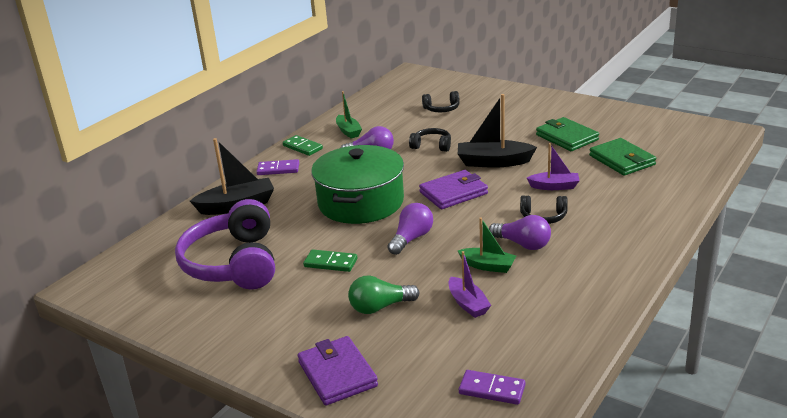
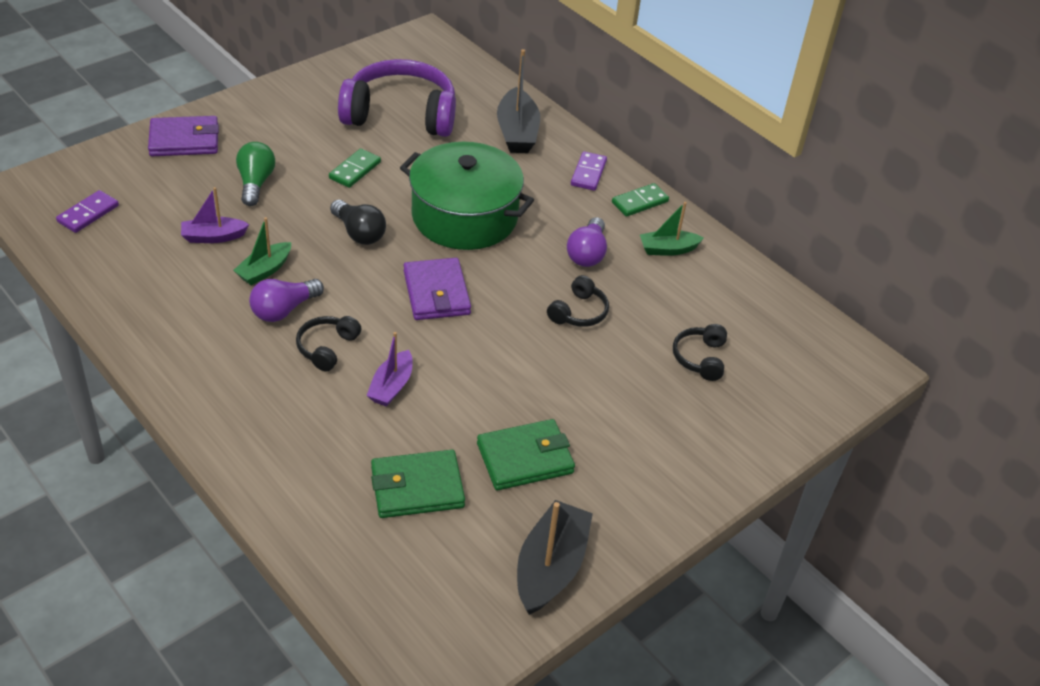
camera: 100 degrees right, 15 degrees up
(411, 239) = (359, 233): purple light bulb -> black light bulb
(493, 162) = (495, 354): black boat -> black boat (550, 567)

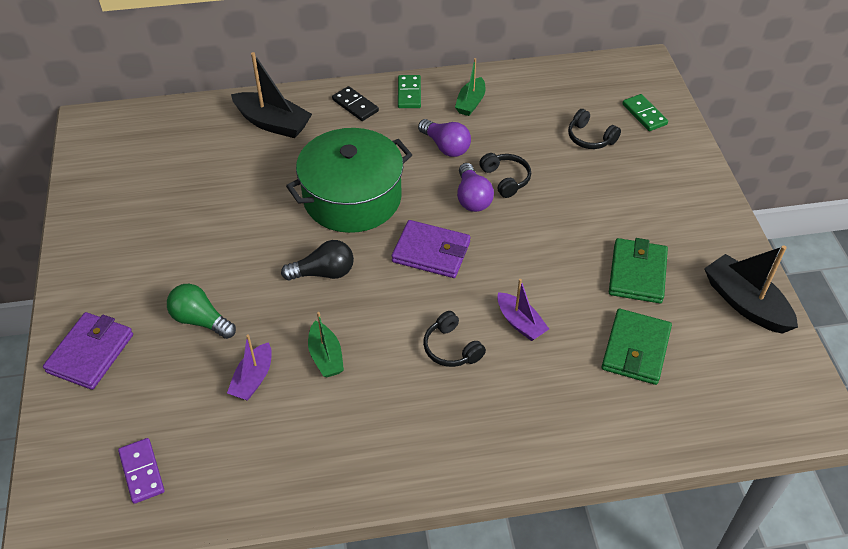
camera: 55 degrees left, 5 degrees up
(284, 310) = (386, 361): purple light bulb -> purple light bulb (472, 198)
(355, 170) = (238, 244): green domino -> green domino (644, 114)
(401, 114) = (187, 184): purple headphones -> none
(588, 173) = (355, 105): purple domino -> black domino

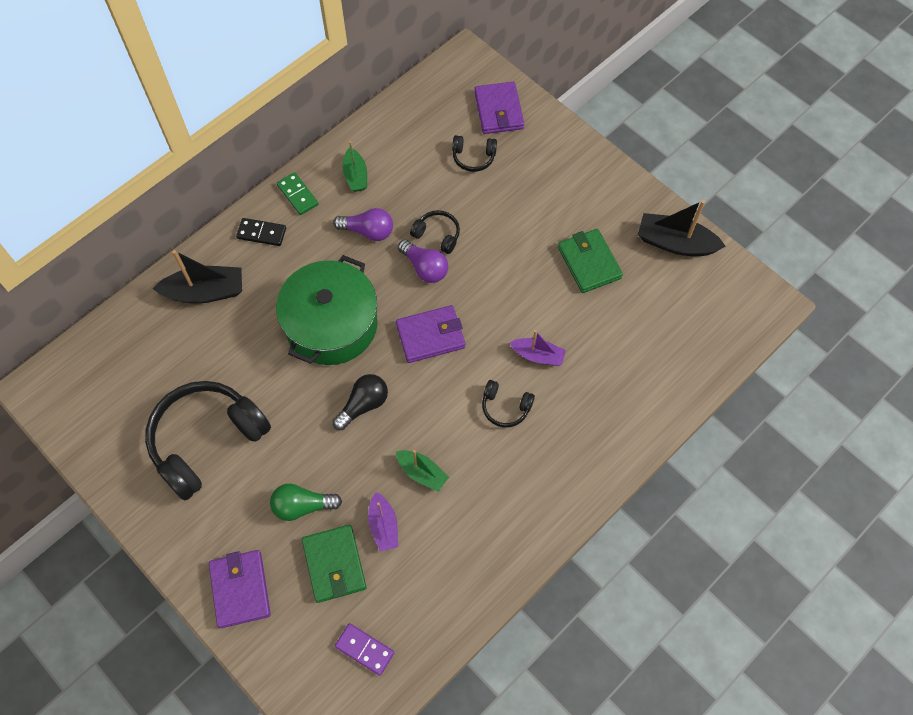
camera: 35 degrees left, 15 degrees up
(173, 227) = (206, 441): none -> black headphones
(635, 349) = (628, 327): green wallet -> green wallet (334, 564)
(644, 114) = (498, 110): green domino -> purple wallet

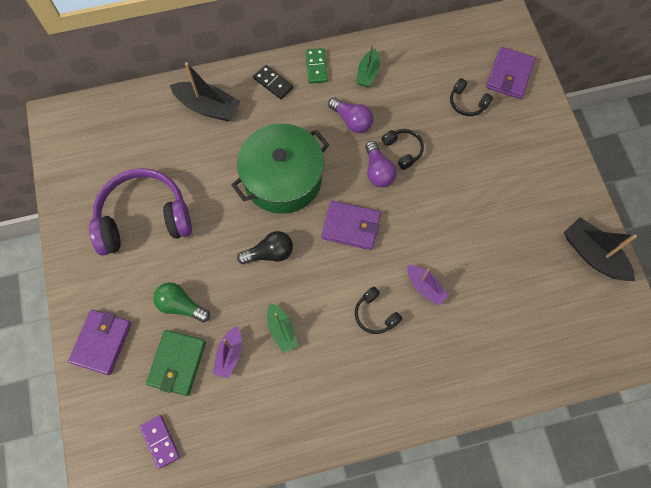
camera: 30 degrees right, 5 degrees up
(206, 441) = (144, 218): black headphones -> purple headphones
(589, 263) = (511, 234): green wallet -> none

